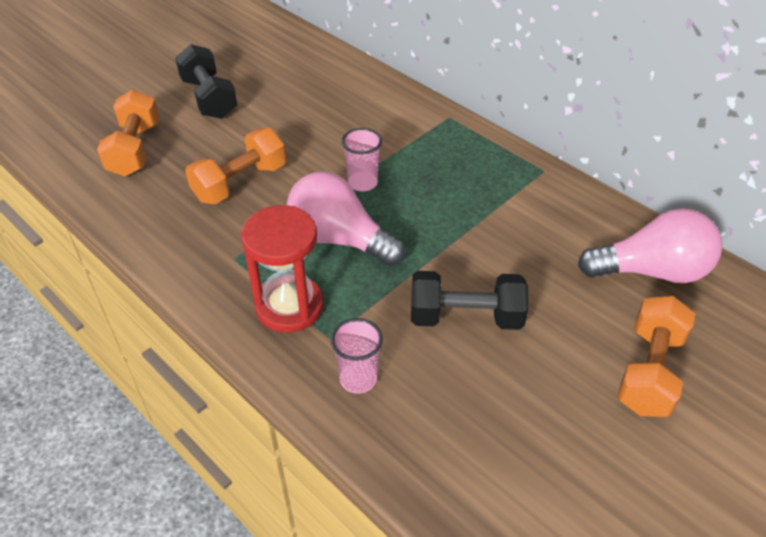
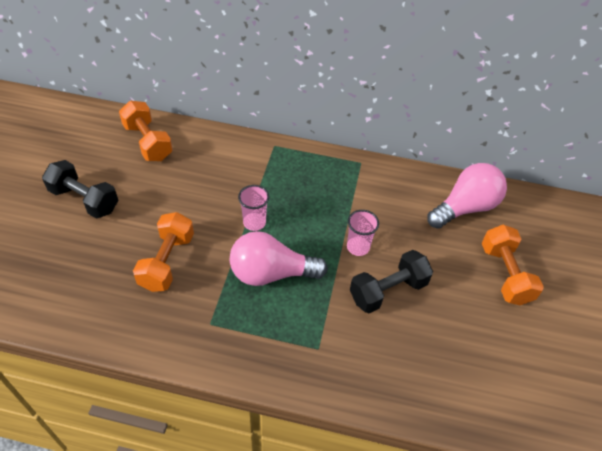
camera: 35 degrees left, 5 degrees up
(135, 150) = (59, 271): orange dumbbell -> orange dumbbell (148, 142)
(289, 306) = (276, 340): red hourglass -> none
(358, 379) = (357, 367): pink cup -> pink cup (358, 247)

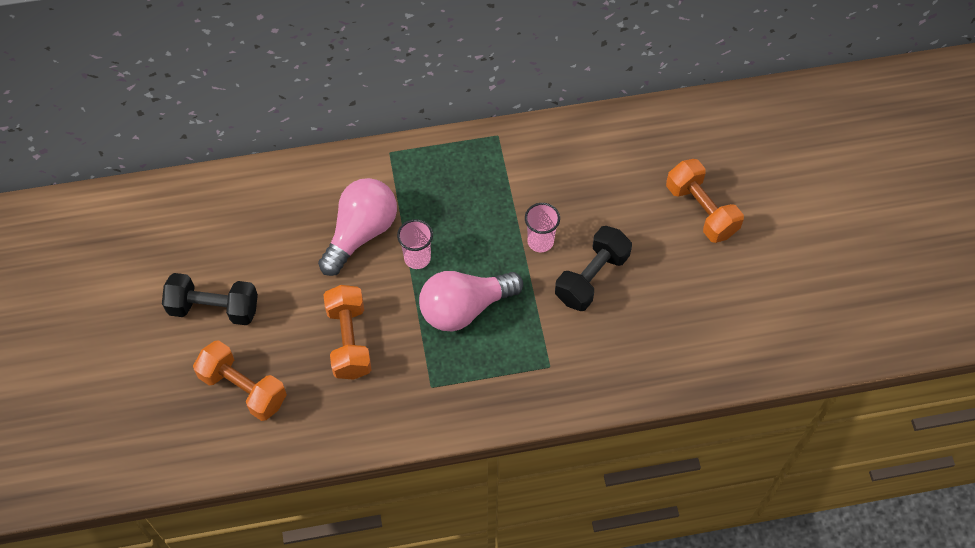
camera: 20 degrees left, 10 degrees up
(148, 142) = (240, 207): orange dumbbell -> orange dumbbell (243, 388)
(465, 207) = (633, 147): pink light bulb -> pink light bulb (361, 233)

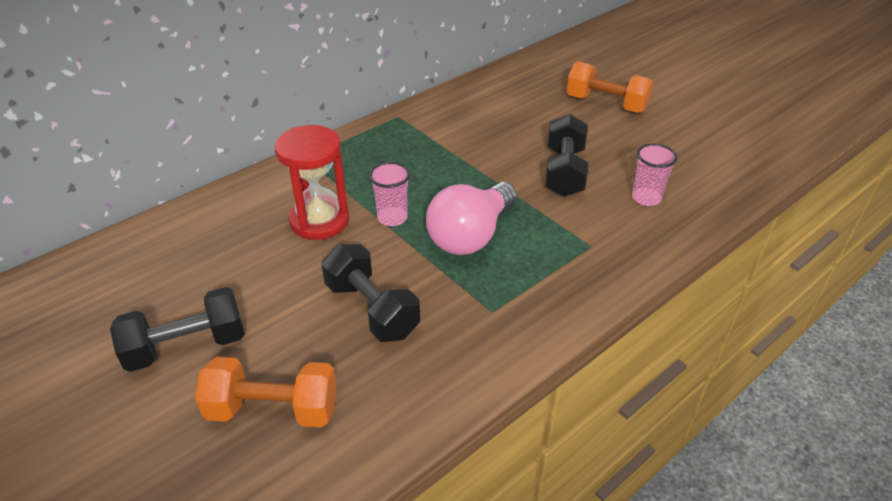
camera: 30 degrees left, 20 degrees down
(349, 341) = (372, 309): orange dumbbell -> black dumbbell
(361, 233) = (319, 221): pink light bulb -> red hourglass
(540, 241) = (497, 166): pink cup -> pink cup (646, 198)

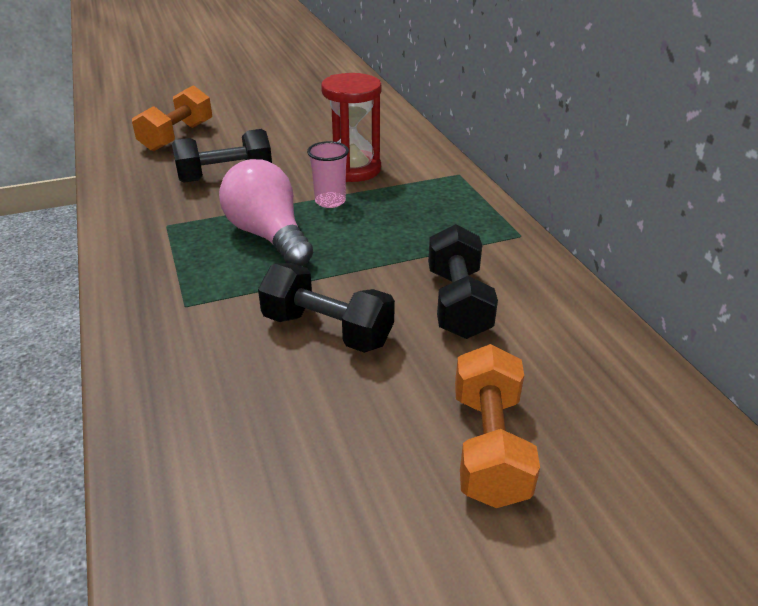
camera: 110 degrees right, 5 degrees down
(186, 346) = (259, 118): black dumbbell -> black dumbbell (458, 303)
(606, 104) = (489, 446): orange dumbbell -> orange dumbbell turned 45 degrees counterclockwise
(646, 198) = (221, 385): pink cup -> none

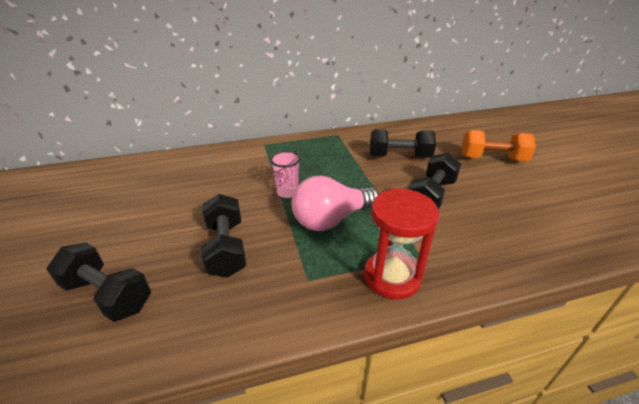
camera: 85 degrees left, 0 degrees up
(177, 137) = (108, 295): orange dumbbell -> black dumbbell
(353, 169) = (242, 181): red hourglass -> red hourglass (392, 277)

